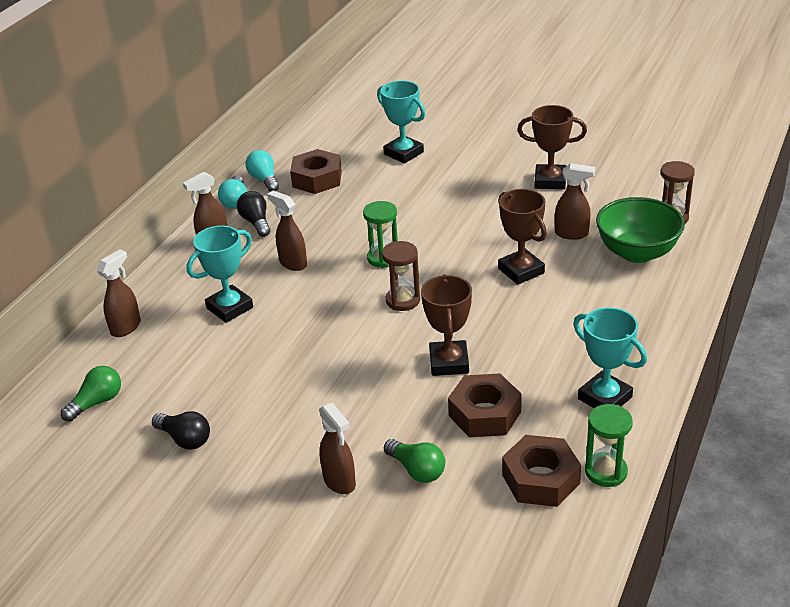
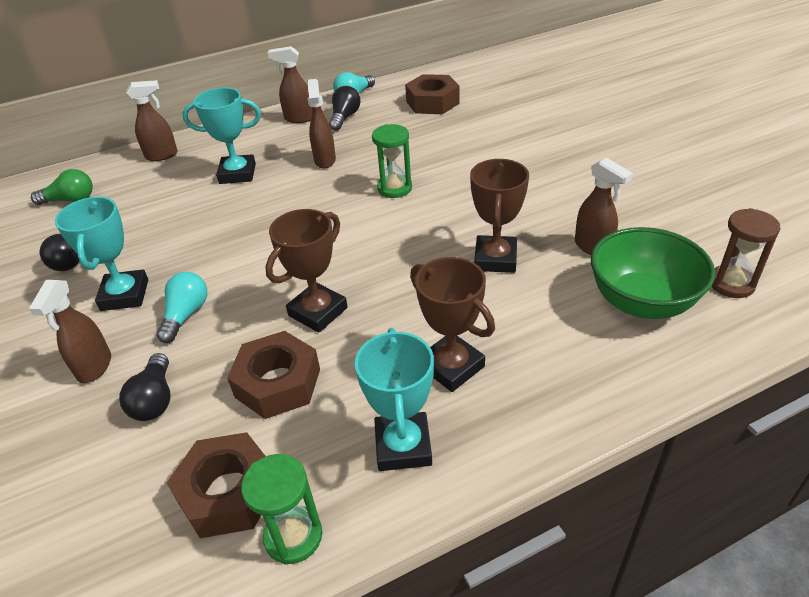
camera: 40 degrees right, 5 degrees up
(264, 180) = (394, 88): turquoise light bulb -> turquoise light bulb (186, 315)
(403, 153) = (528, 108): turquoise trophy -> turquoise trophy (125, 295)
(403, 300) = (359, 233): brown hourglass -> none
(417, 470) = (155, 399): green light bulb -> black light bulb
(550, 181) = (635, 185): brown trophy -> brown trophy (451, 366)

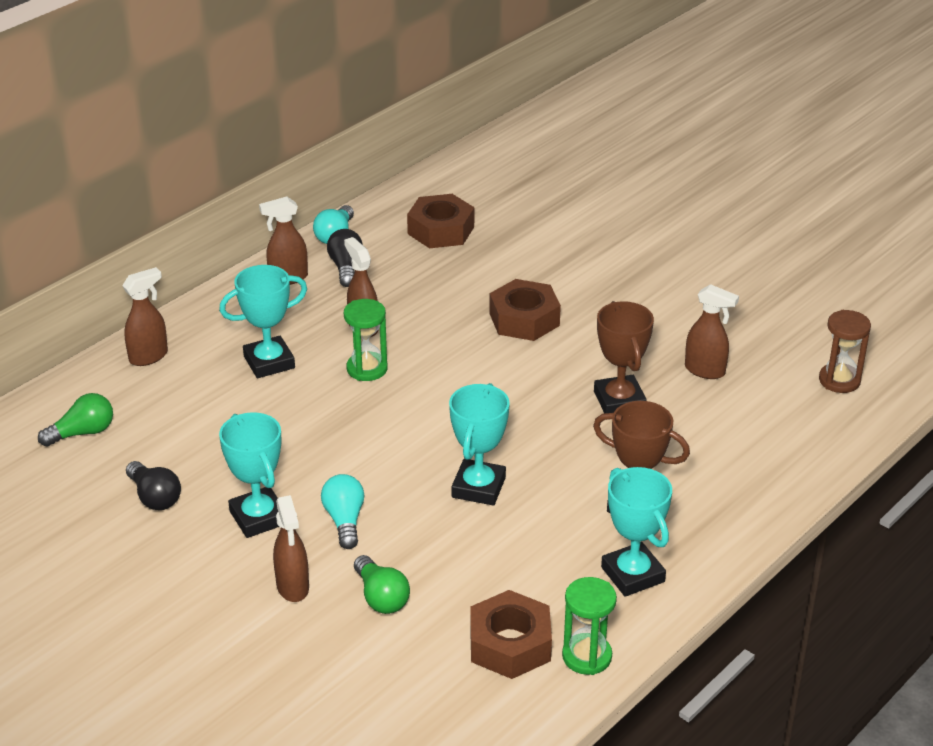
camera: 25 degrees left, 5 degrees down
(155, 399) = (381, 597): black light bulb -> green light bulb
(278, 383) = (487, 555): brown nut -> brown nut (524, 319)
(318, 312) = (478, 487): brown trophy -> turquoise trophy
(394, 188) = (468, 346): green hourglass -> green hourglass (367, 369)
(641, 302) = (770, 413): green bowl -> none

